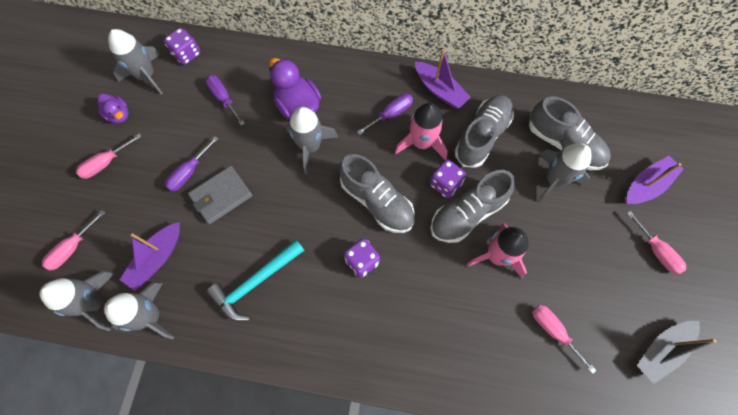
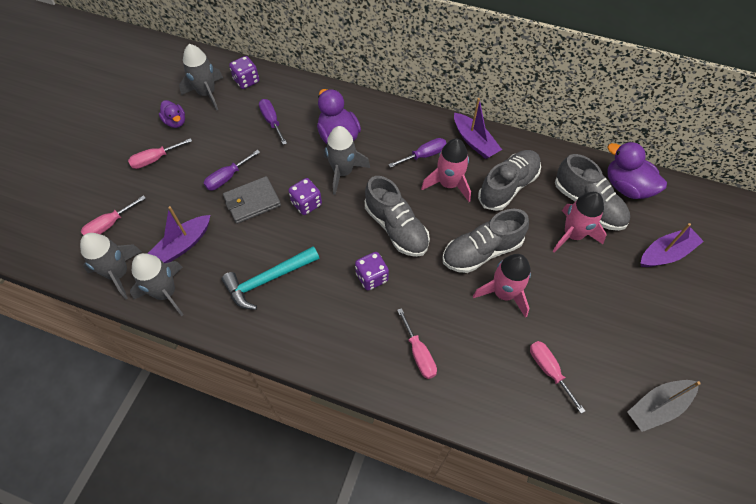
camera: 10 degrees right, 10 degrees down
(445, 184) = (464, 222): purple dice -> purple dice (306, 204)
(554, 180) = (572, 235): grey rocket -> pink rocket
(598, 118) = (626, 187): none -> purple duck
(656, 251) = (666, 314): pink screwdriver -> pink screwdriver (419, 353)

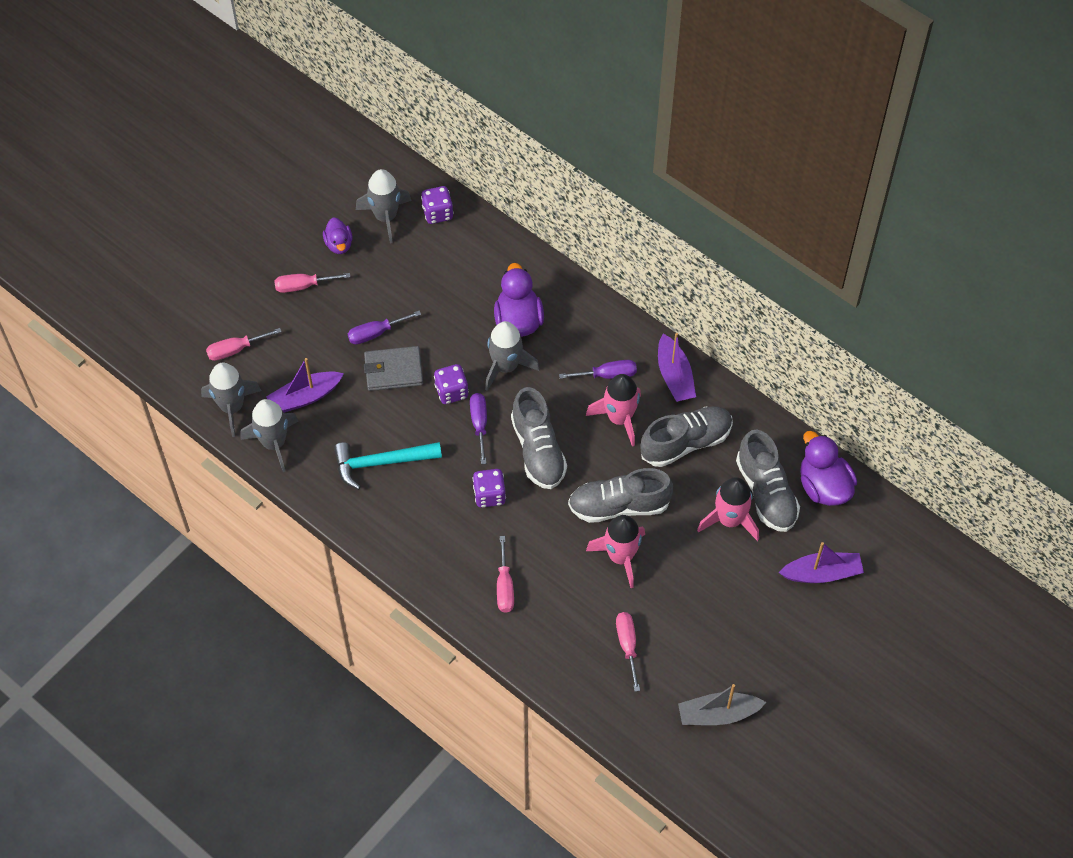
camera: 20 degrees right, 0 degrees up
(272, 121) = (449, 277): purple screwdriver -> purple screwdriver (479, 424)

